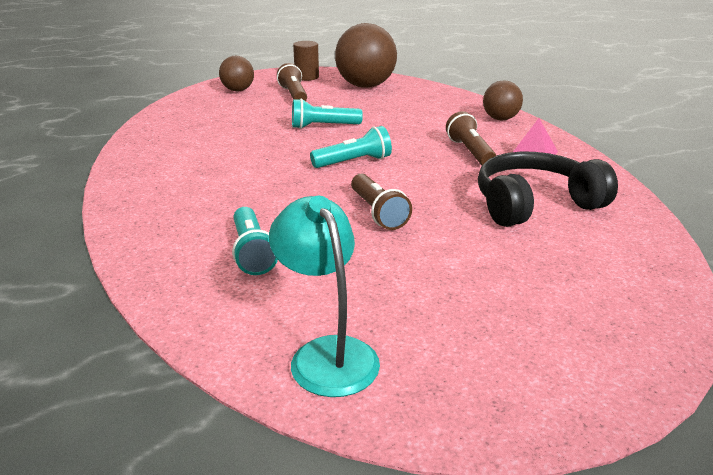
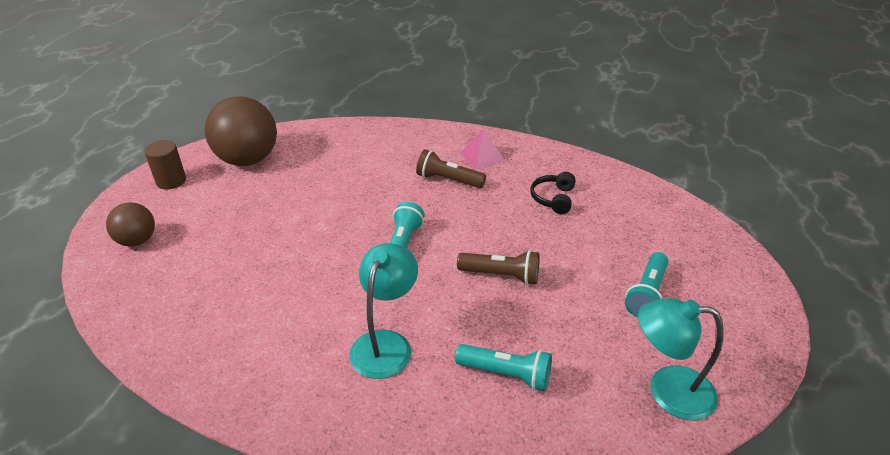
camera: 55 degrees left, 10 degrees up
(232, 192) = (386, 343): none -> turquoise lamp
(293, 95) = (207, 210): brown flashlight -> none
(323, 126) = (309, 228): turquoise flashlight -> turquoise flashlight (647, 294)
(500, 119) = (408, 135): brown ball -> none
(535, 204) = (553, 198): black headphones -> black headphones, size x0.51

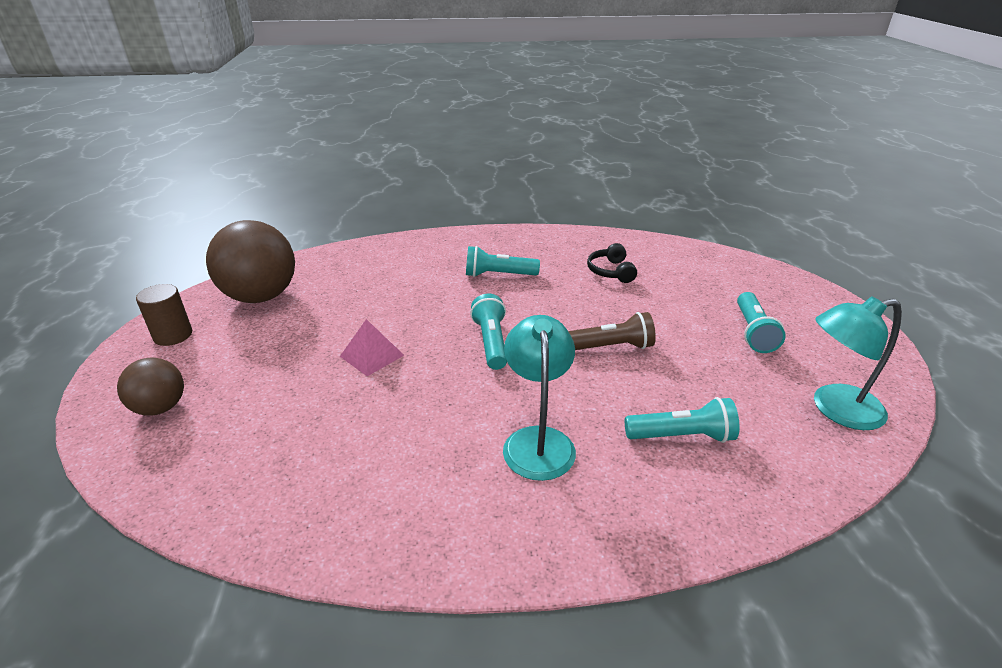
camera: 20 degrees left, 5 degrees down
(448, 180) = (498, 275): brown flashlight -> turquoise flashlight
(482, 156) = (518, 249): pink pyramid -> pink pyramid (371, 355)

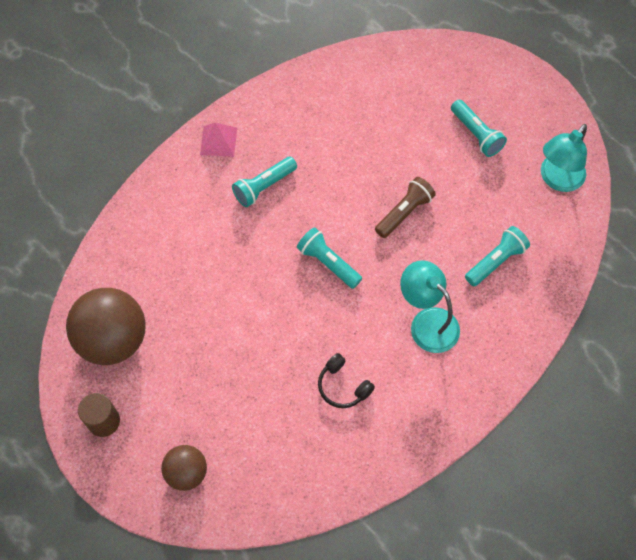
camera: 40 degrees left, 30 degrees up
(371, 355) = (265, 332): pink pyramid -> pink pyramid (218, 141)
(611, 271) = (340, 125): black headphones -> black headphones (343, 386)

